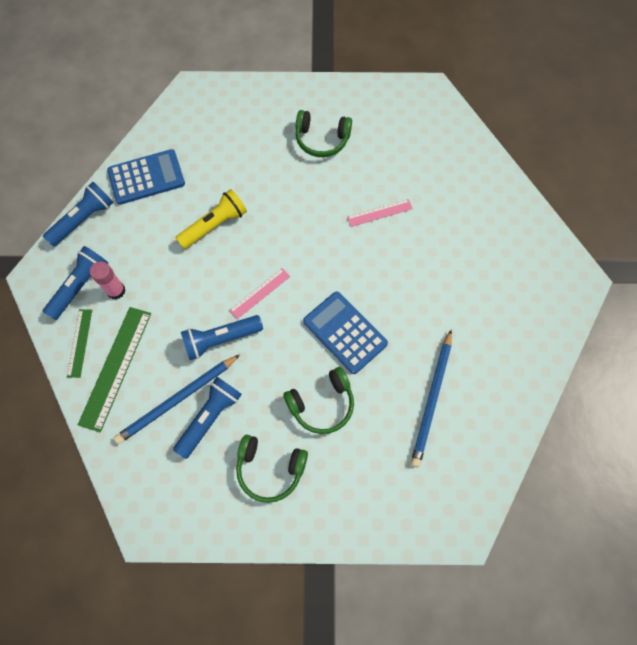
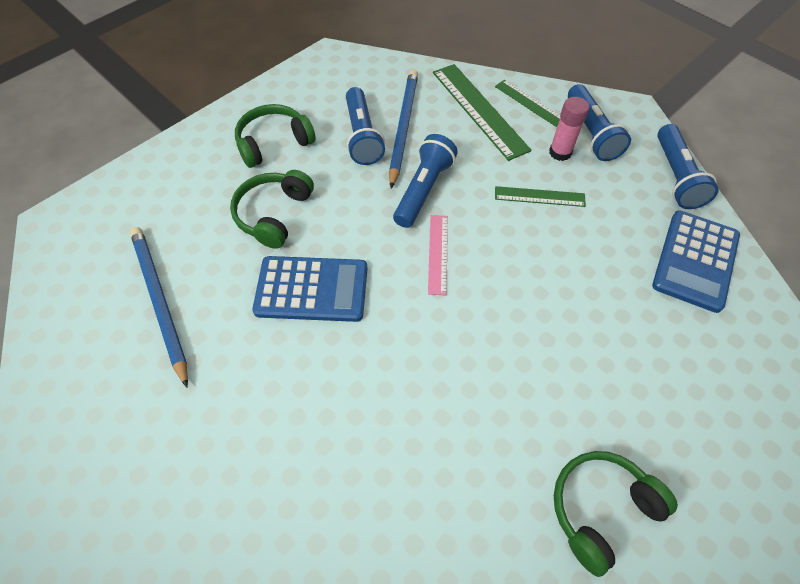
camera: 135 degrees right, 10 degrees down
(166, 275) = (539, 197): none -> green ruler
(214, 225) = (565, 276): yellow flashlight -> none
(379, 212) = (409, 468): pink ruler -> none

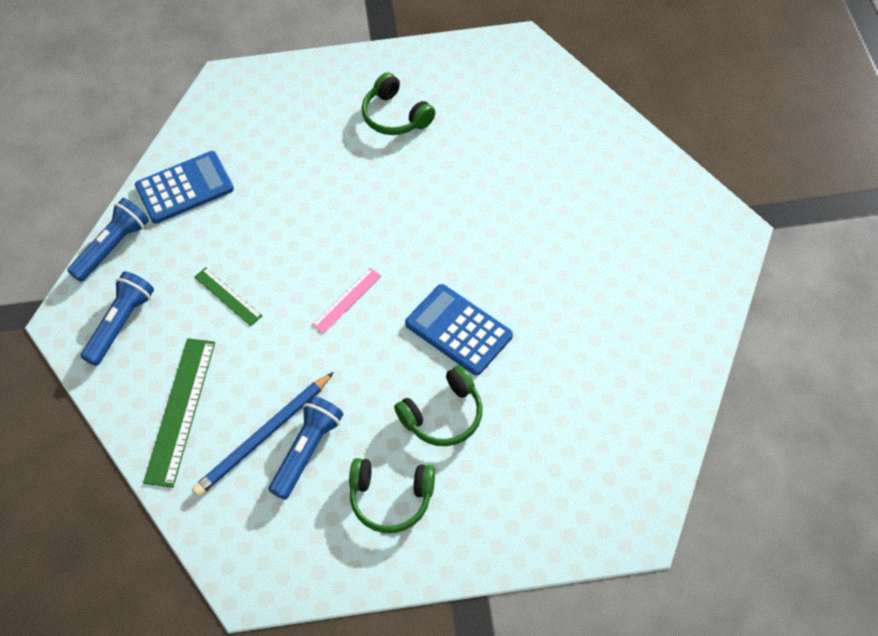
camera: 140 degrees left, 0 degrees up
(160, 302) = (577, 390): blue pencil -> none
(423, 190) = (307, 360): blue flashlight -> none
(529, 102) = (131, 388): green ruler -> none
(560, 152) = (167, 323): pink glue stick -> none
(601, 508) = (395, 116): green headphones -> green headphones turned 45 degrees clockwise

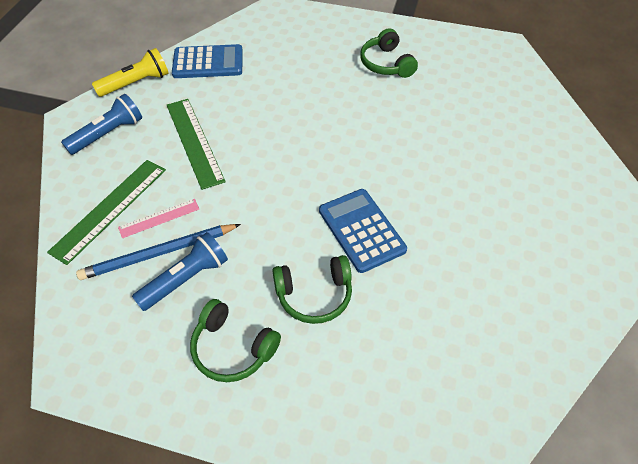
camera: 20 degrees right, 5 degrees down
(113, 247) = (136, 83): blue flashlight -> yellow flashlight
(228, 296) = (194, 141): green ruler -> green ruler, size x1.77
(346, 300) = (282, 175): pink ruler -> pink ruler (159, 218)

